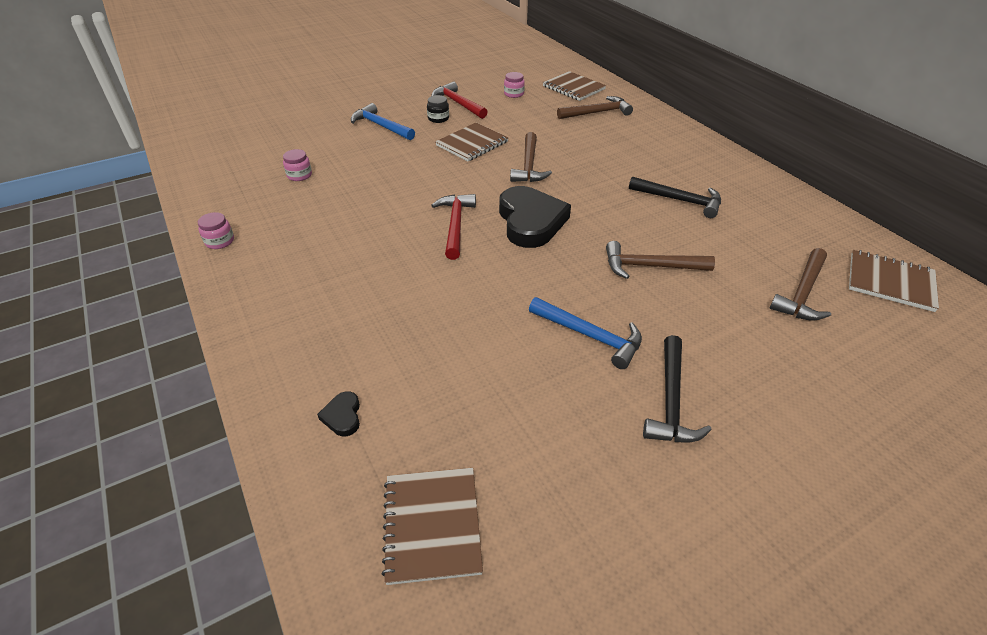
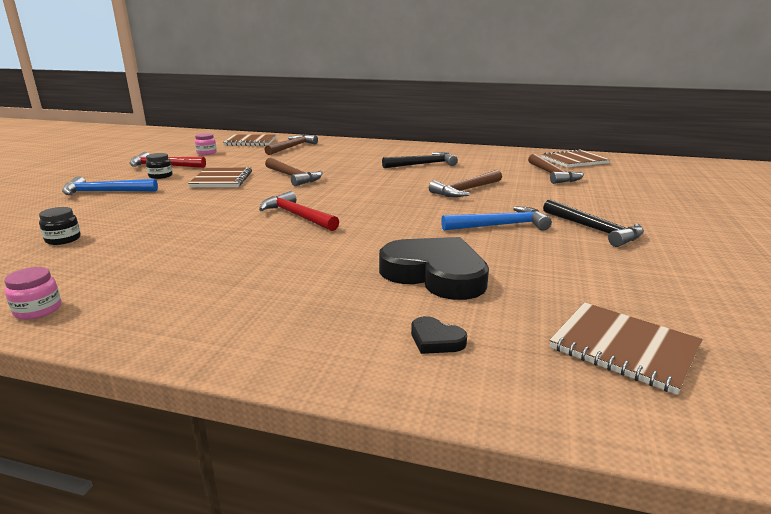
camera: 45 degrees left, 20 degrees down
(299, 175) = (63, 239): pink jar -> black jar
(530, 221) = (351, 197): black heart -> black heart (435, 274)

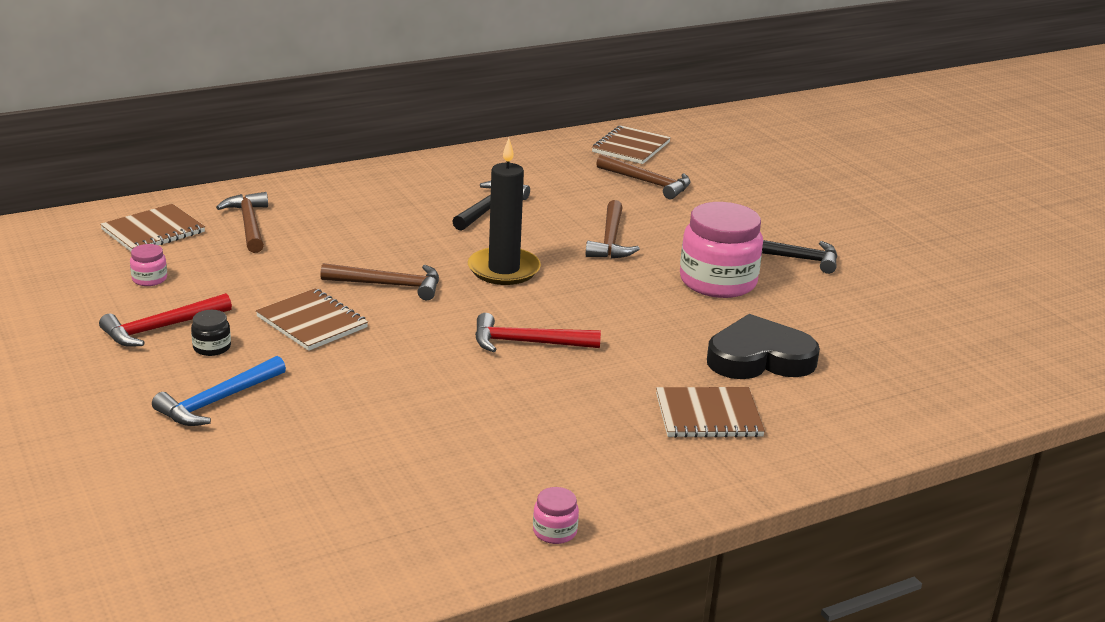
camera: 45 degrees left, 5 degrees up
(63, 239) = (371, 474): black jar -> none
(367, 186) = (504, 270): none -> black candle
(436, 340) = (847, 411): black heart -> none
(500, 225) = (718, 282): blue hammer -> pink jar
(624, 348) = (941, 366): brown notebook -> brown notebook (708, 415)

